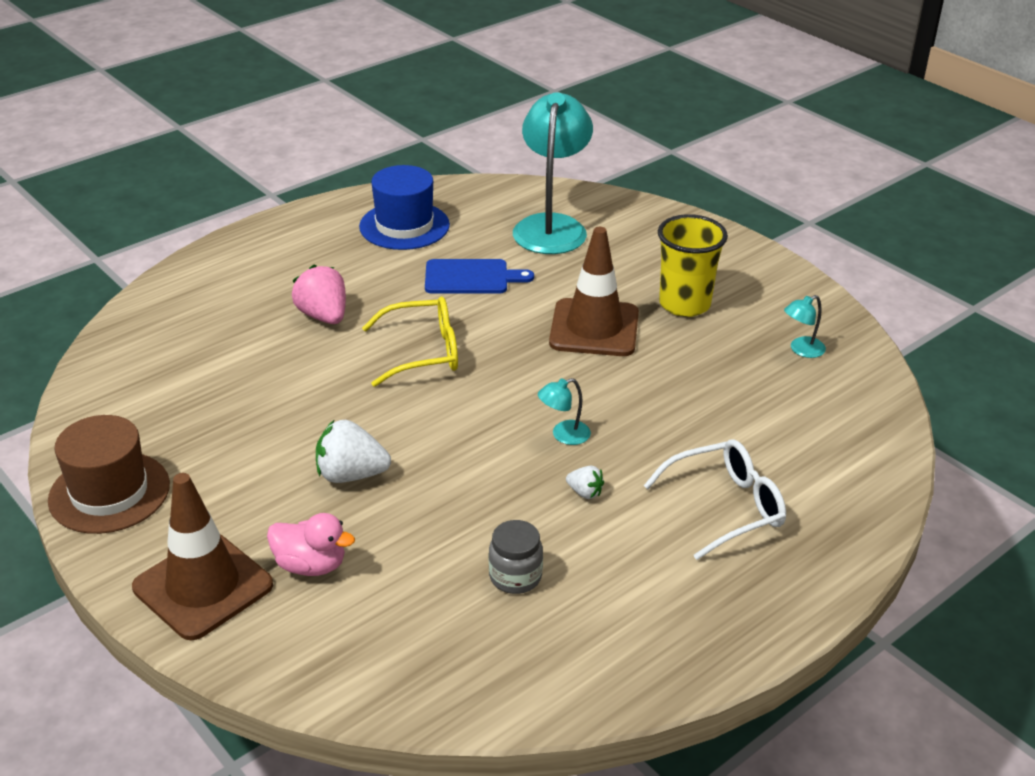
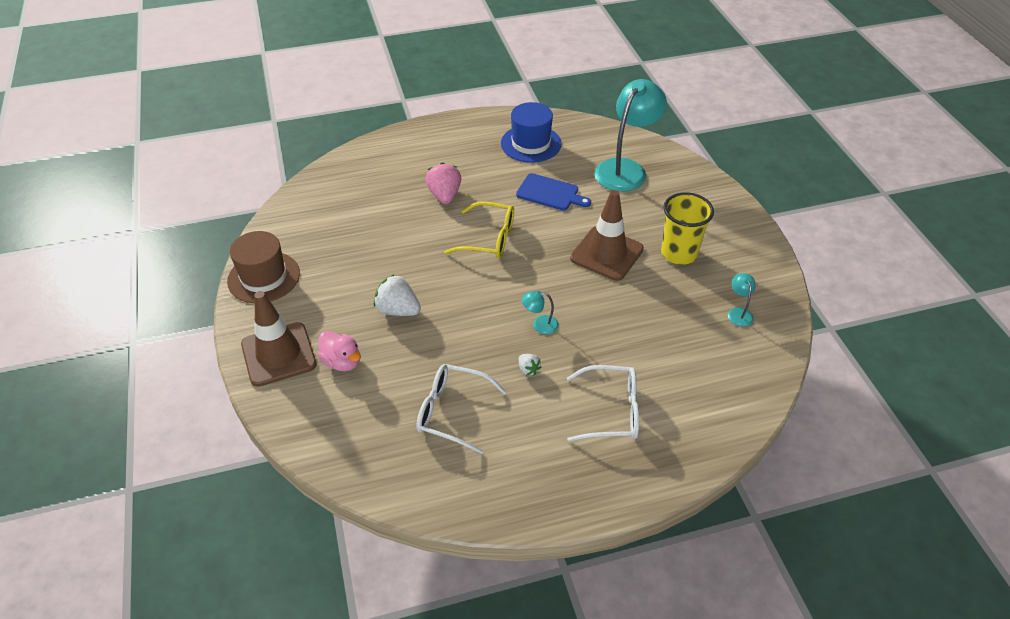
camera: 25 degrees right, 10 degrees up
(515, 577) = (452, 412): grey jar -> white glasses
(801, 350) = (738, 312): turquoise lamp -> turquoise lamp turned 90 degrees clockwise

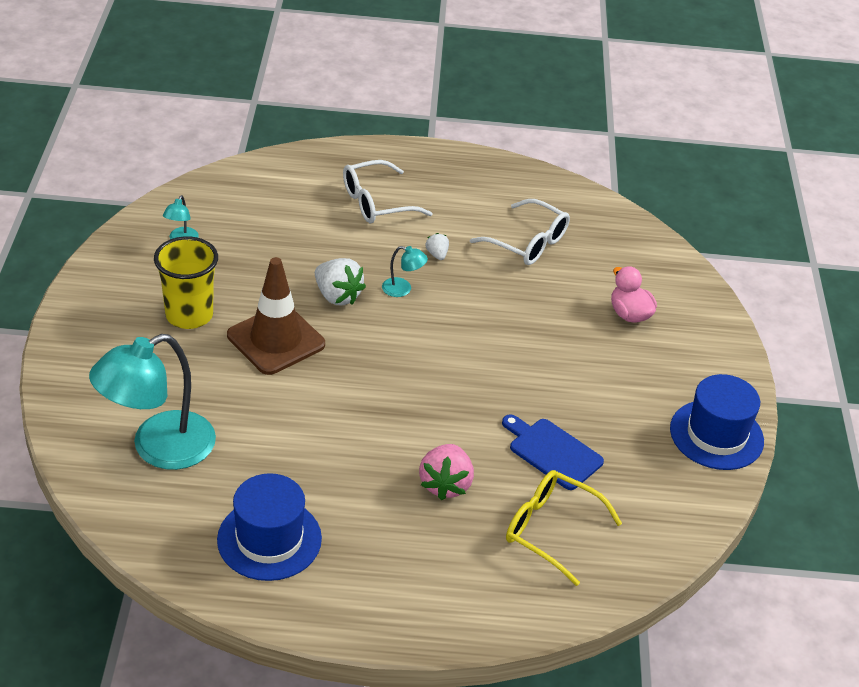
camera: 165 degrees left, 5 degrees down
(264, 277) = (716, 435): brown hat -> blue hat
(278, 354) = (699, 341): brown traffic cone -> none
(398, 310) = (556, 348): white strawberry -> white strawberry (337, 296)
(489, 239) = (412, 401): yellow glasses -> yellow glasses (550, 530)
(550, 193) = (293, 442): blue cutting board -> blue cutting board (552, 452)
(611, 411) = (376, 203): white glasses -> white glasses turned 45 degrees counterclockwise

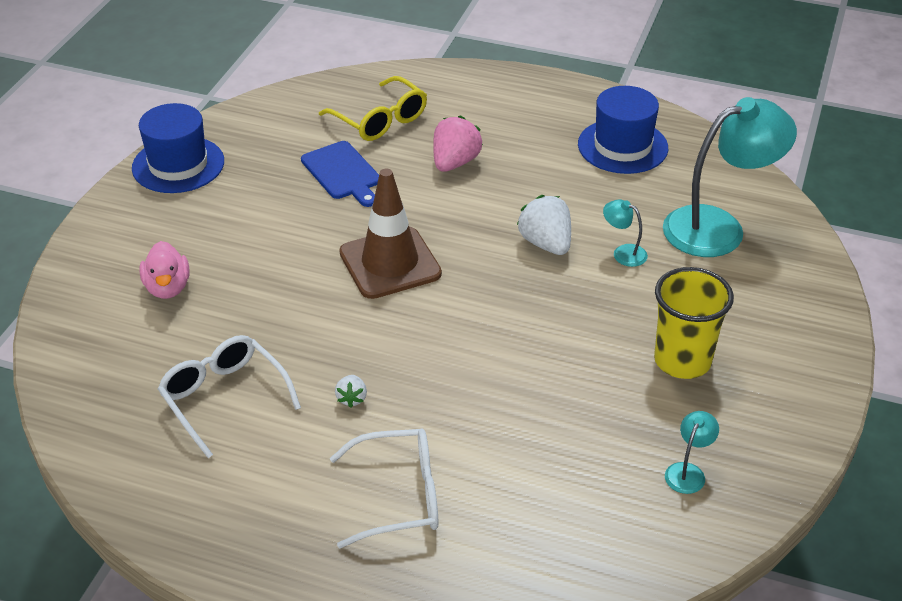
camera: 160 degrees left, 0 degrees up
(276, 340) = (584, 316): brown traffic cone -> brown traffic cone (390, 263)
(337, 296) = (499, 359): white strawberry -> white strawberry (546, 243)
(403, 289) = (416, 357): turquoise lamp -> turquoise lamp (623, 252)

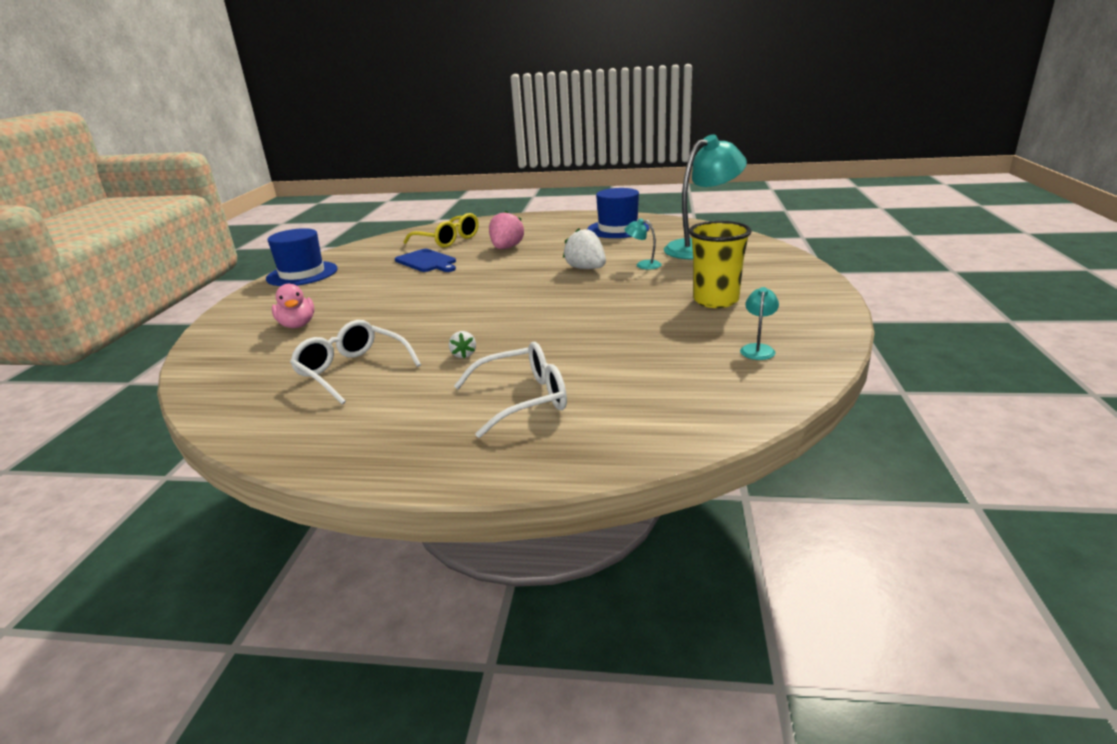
camera: 10 degrees left, 15 degrees down
(390, 263) = (474, 291): brown traffic cone -> none

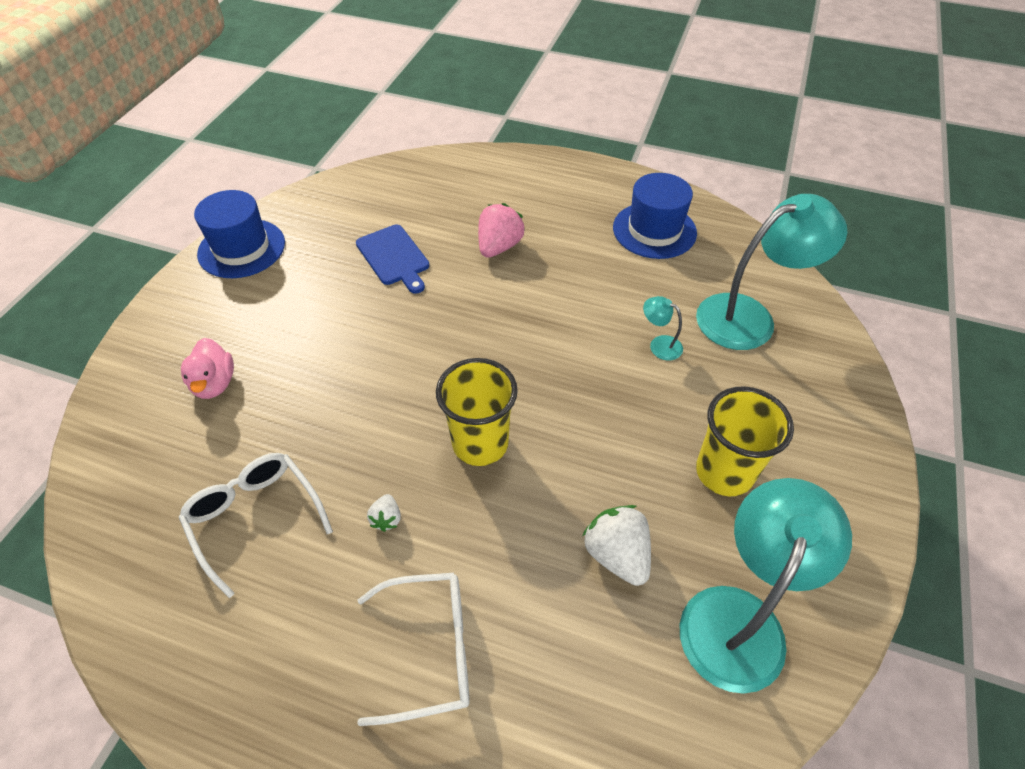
camera: 10 degrees right, 25 degrees up
(448, 240) = (432, 203): yellow glasses -> none
(526, 316) = (480, 443): none -> yellow cup
(586, 268) = (584, 334): white strawberry -> white strawberry (617, 554)
(758, 349) = (739, 616): turquoise lamp -> turquoise lamp, size x2.40

